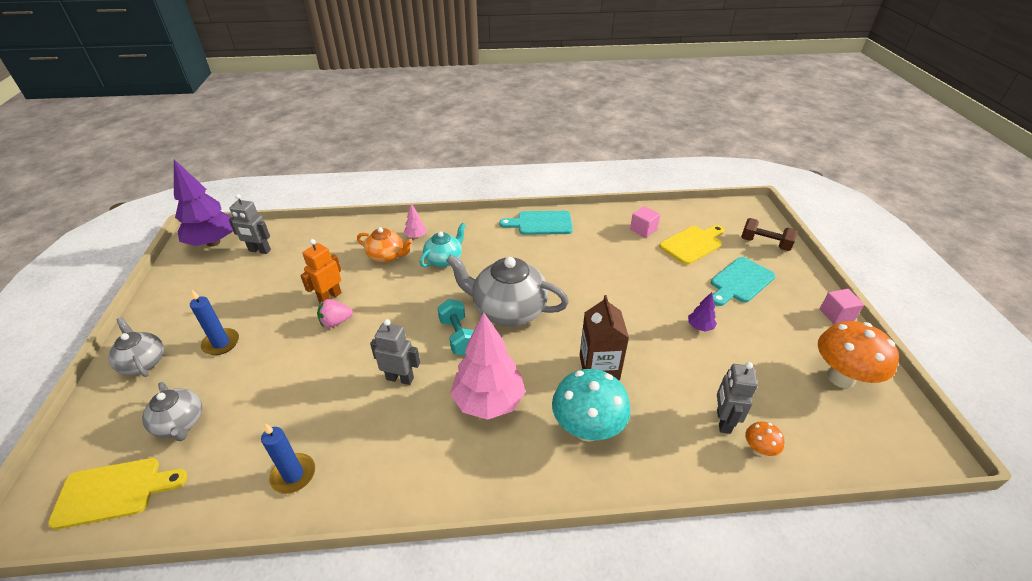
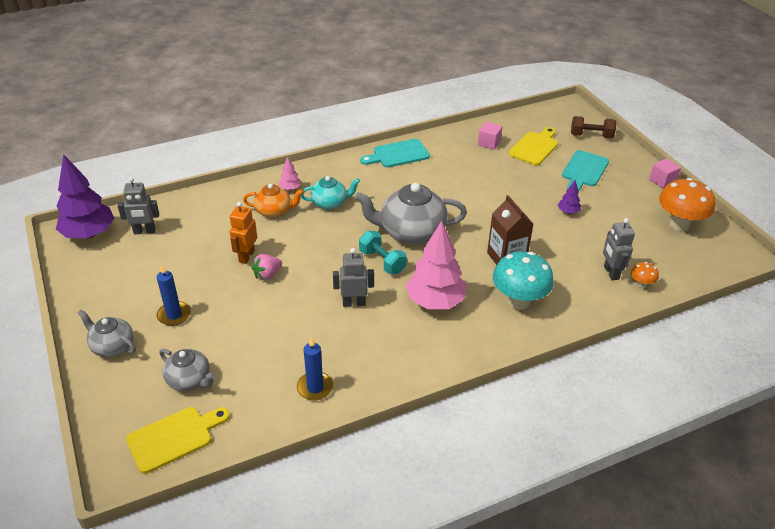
camera: 20 degrees left, 0 degrees up
(444, 259) = (330, 203): turquoise teapot -> turquoise teapot turned 60 degrees clockwise

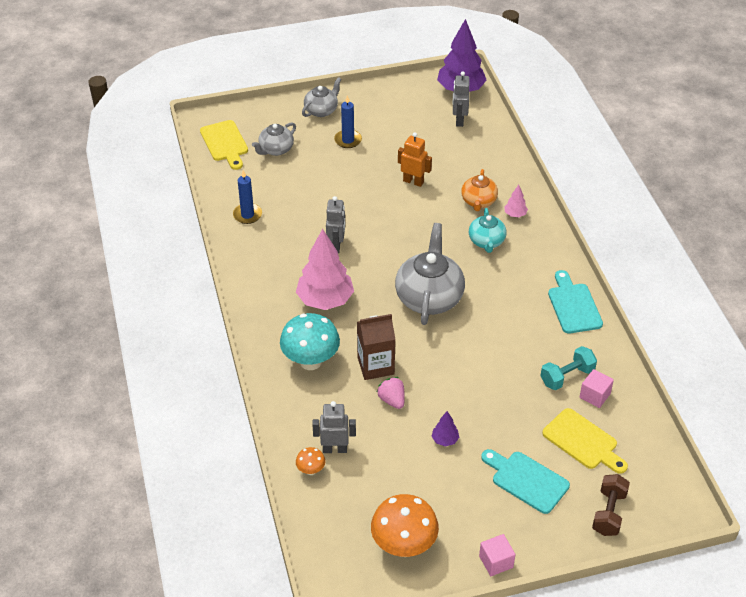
camera: 100 degrees right, 5 degrees up
(267, 275) = (385, 194): pink strawberry -> pink strawberry (392, 400)
(382, 261) = (388, 270): turquoise dumbbell -> turquoise dumbbell (567, 376)

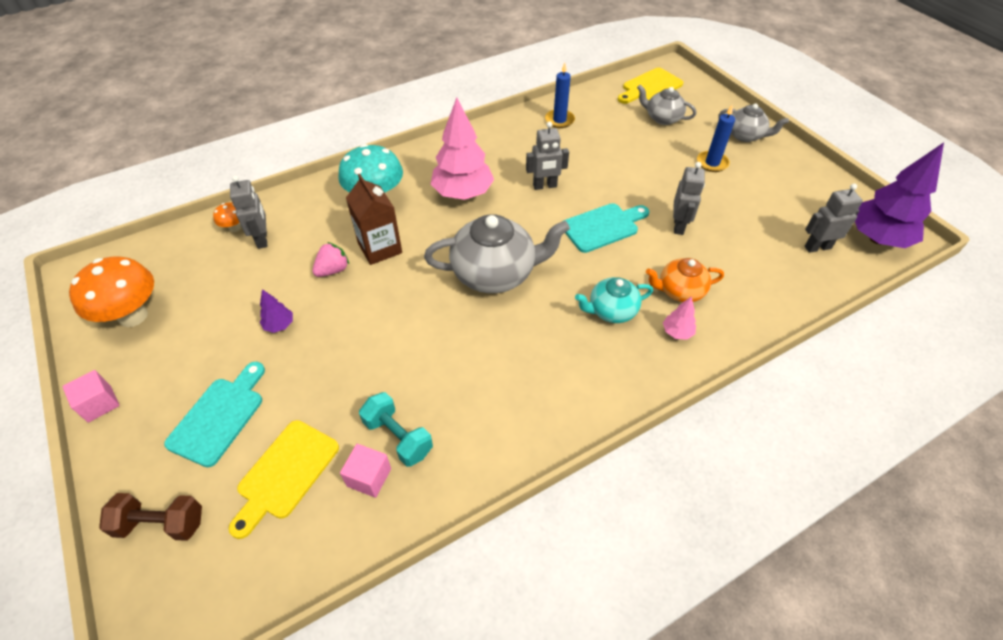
camera: 75 degrees right, 5 degrees up
(413, 181) = (679, 226): orange robot -> grey robot
(573, 306) = (532, 426): turquoise cutting board -> turquoise cutting board (603, 226)

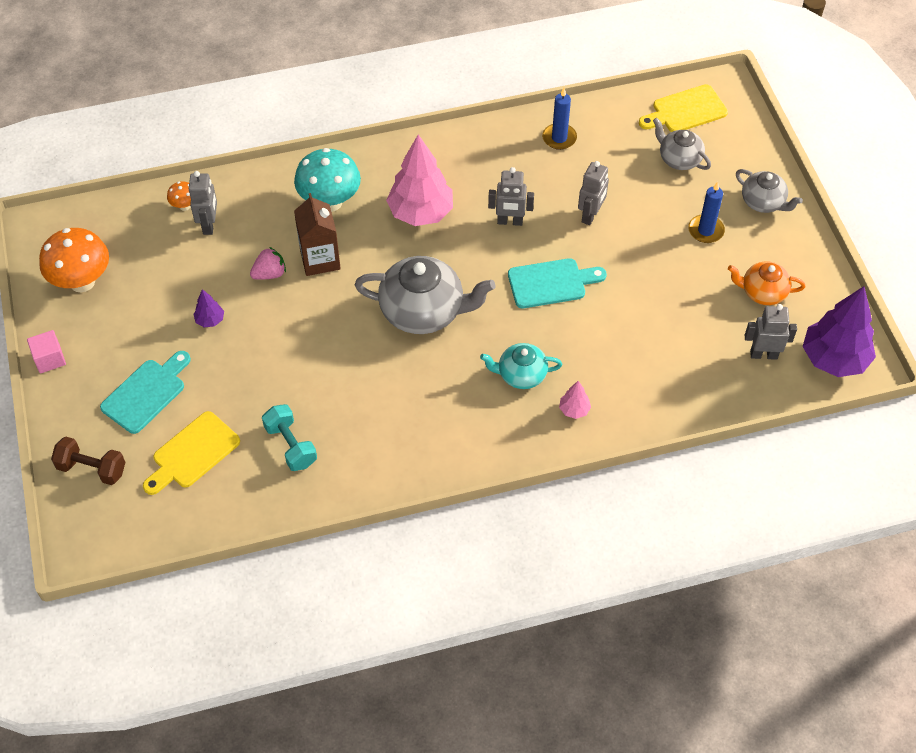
camera: 15 degrees right, 5 degrees up
(369, 477) = (259, 472): pink cube -> none
(679, 226) = (631, 299): grey robot -> grey robot (590, 215)
(679, 291) = (597, 369): orange teapot -> orange teapot (762, 292)

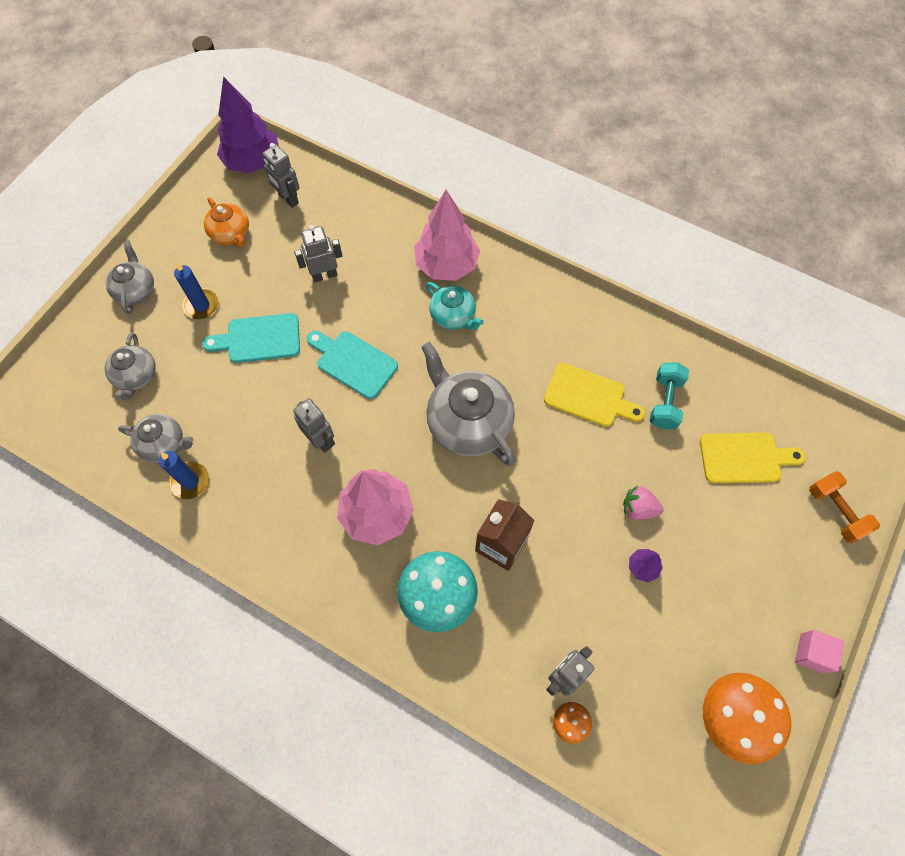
camera: 135 degrees left, 10 degrees up
(92, 469) = (835, 511): brown dumbbell -> orange dumbbell
(146, 393) = (747, 542): turquoise cutting board -> turquoise cutting board (259, 339)
(270, 274) = (555, 569): pink strawberry -> pink strawberry (638, 508)
(574, 410) = (446, 265): pink tree -> pink tree, size x2.29
(590, 215) = (258, 390): grey robot -> grey robot (324, 275)
(604, 142) = (164, 444): none -> grey teapot
(686, 111) = (70, 412): yellow cutting board -> yellow cutting board (588, 396)

